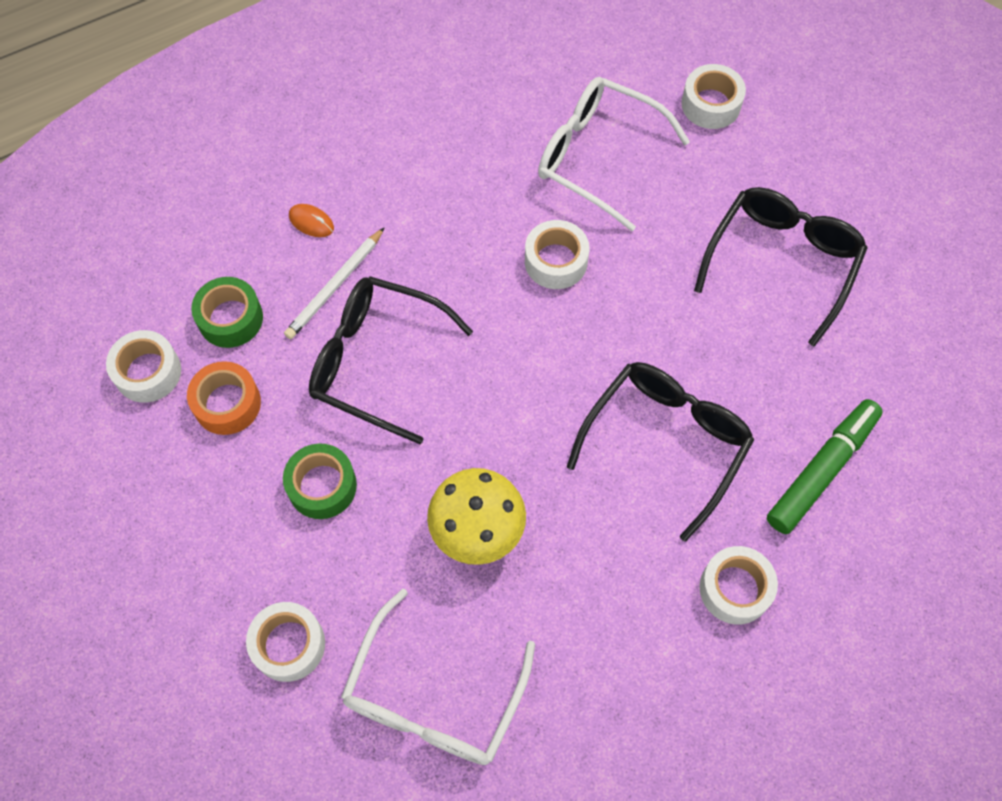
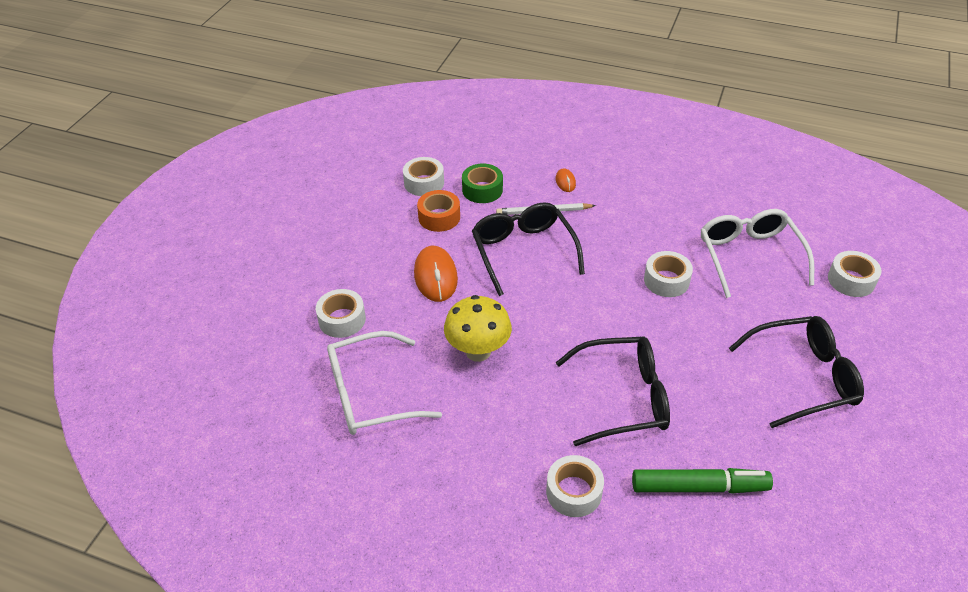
camera: 50 degrees right, 20 degrees down
(322, 486) = (436, 276): green tape -> orange mouse

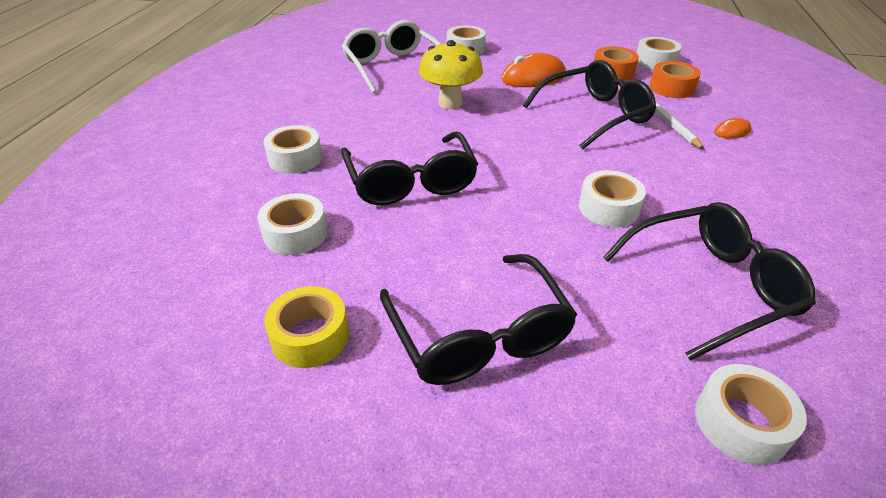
camera: 80 degrees right, 5 degrees down
(482, 190) = (671, 88): green tape -> orange tape
(698, 487) = (295, 233): green marker -> white tape
(749, 256) = (711, 286): white glasses -> black glasses
(815, 473) = (310, 336): none -> yellow tape

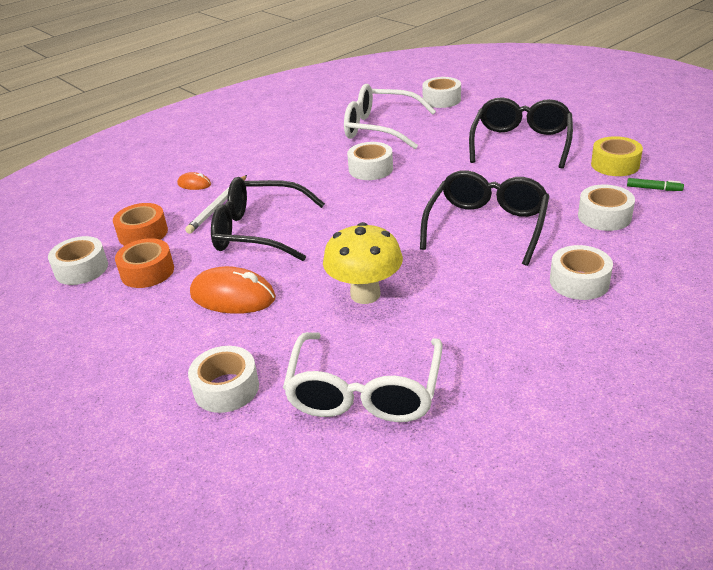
camera: 140 degrees left, 5 degrees down
(243, 303) = (653, 188): none -> green marker
(711, 286) = (379, 128): black glasses -> white glasses

